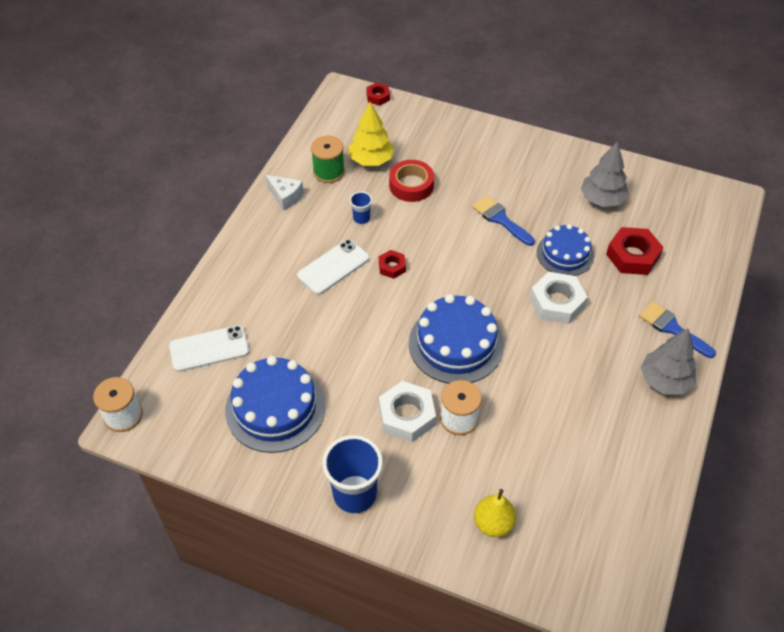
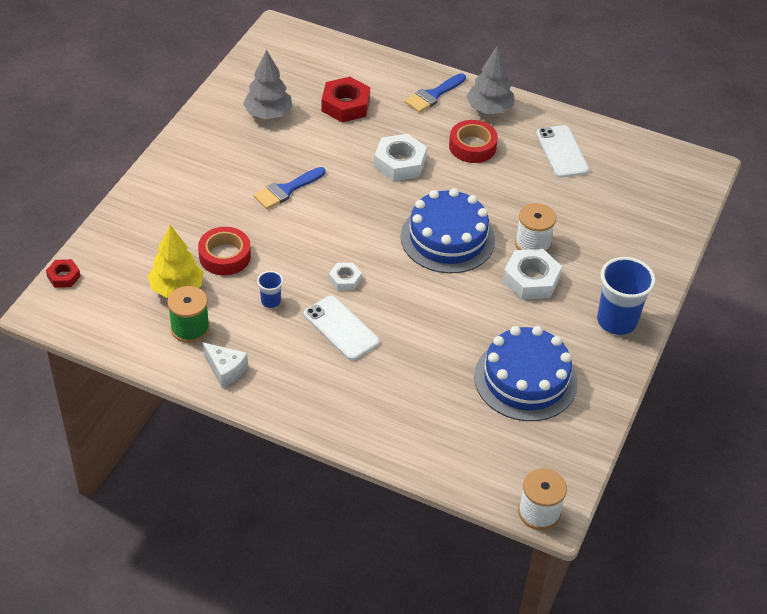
camera: 90 degrees left, 5 degrees down
(209, 348) = (450, 438): white phone -> white phone (562, 152)
(285, 196) = (225, 370): white cheese -> white cheese turned 90 degrees clockwise
(392, 267) = (345, 279): red nut -> white nut
(493, 523) = (636, 231): yellow pear -> none
(565, 254) = (339, 149): blue cake -> none
(598, 364) = (472, 146): none -> red tape

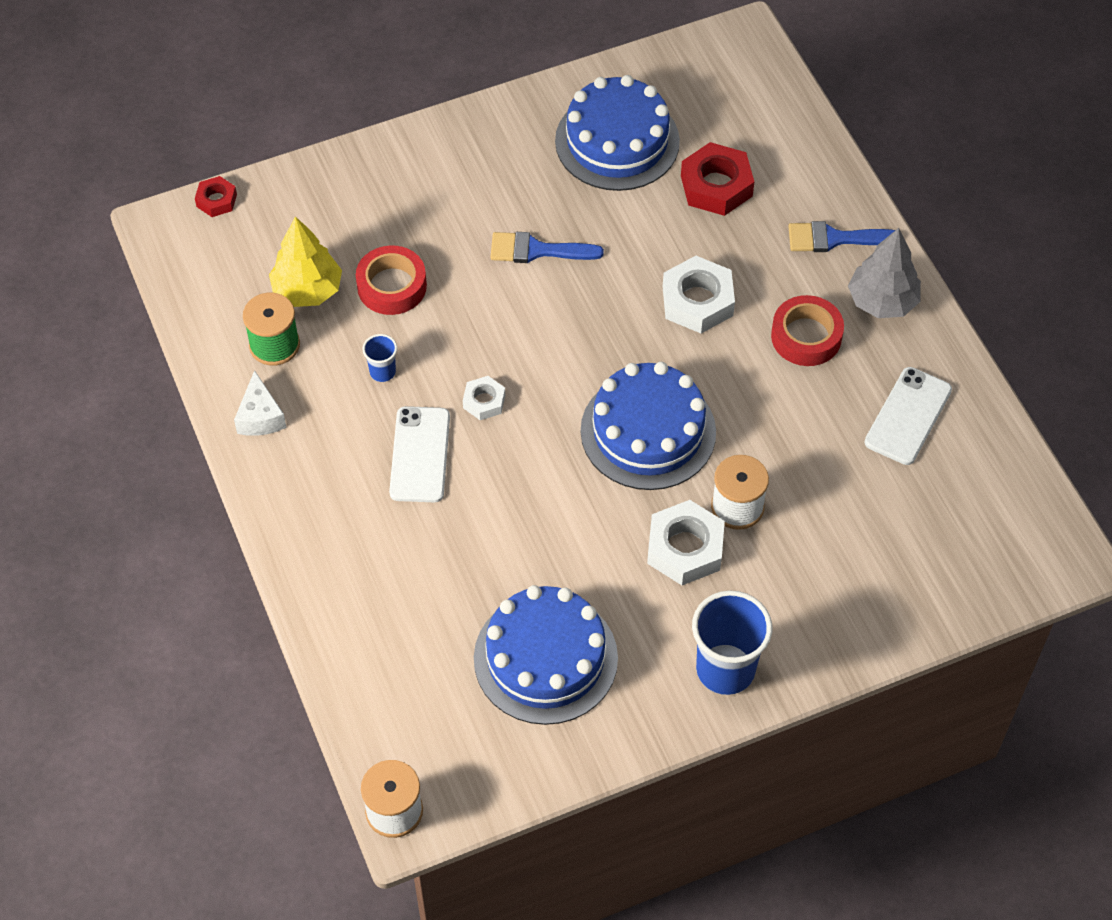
camera: 45 degrees right, 10 degrees up
(268, 114) = (617, 141): grey tree -> blue cake

